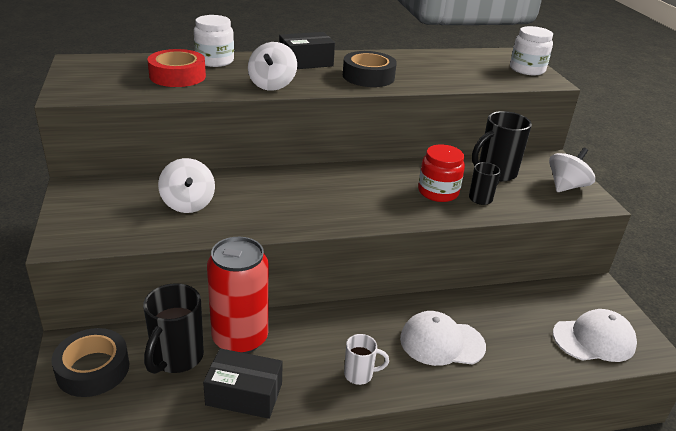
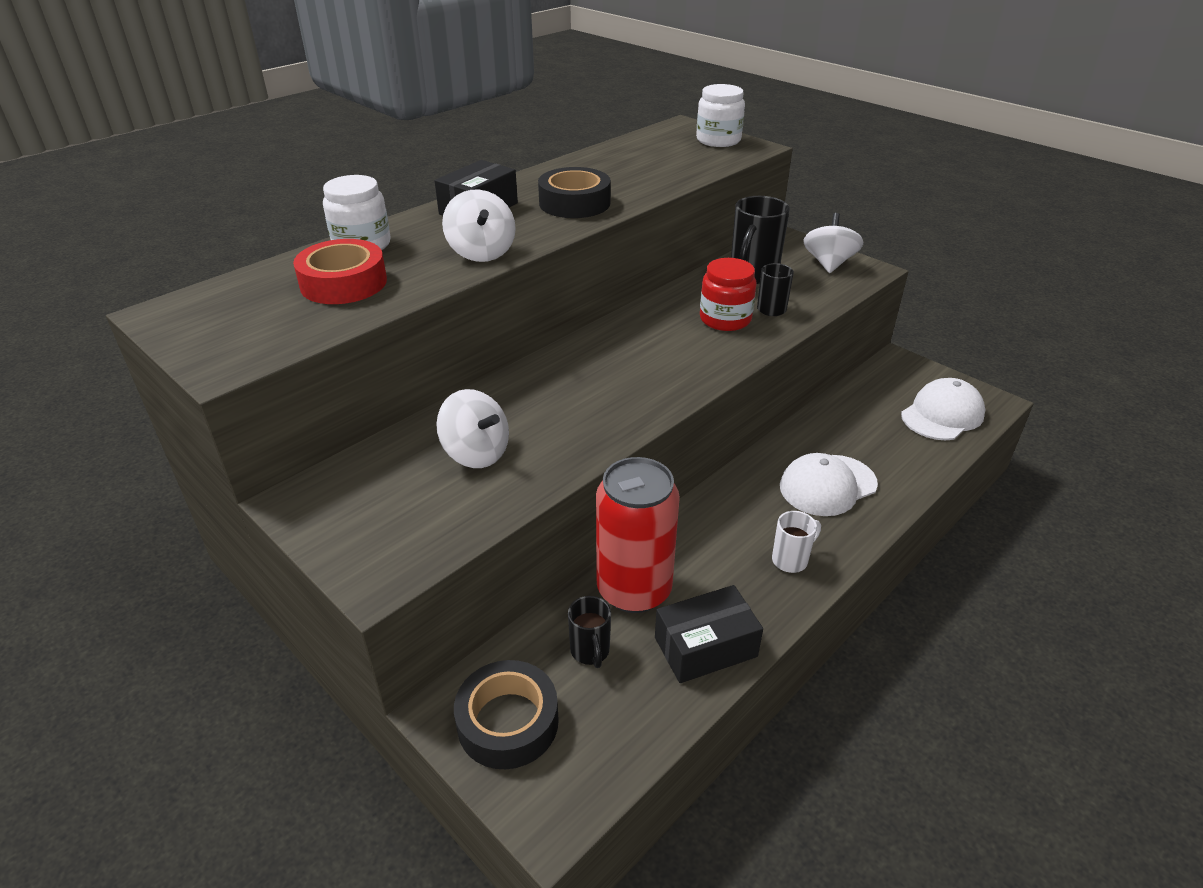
camera: 30 degrees left, 5 degrees up
(176, 358) = (590, 651): black mug -> black mug, size x0.57

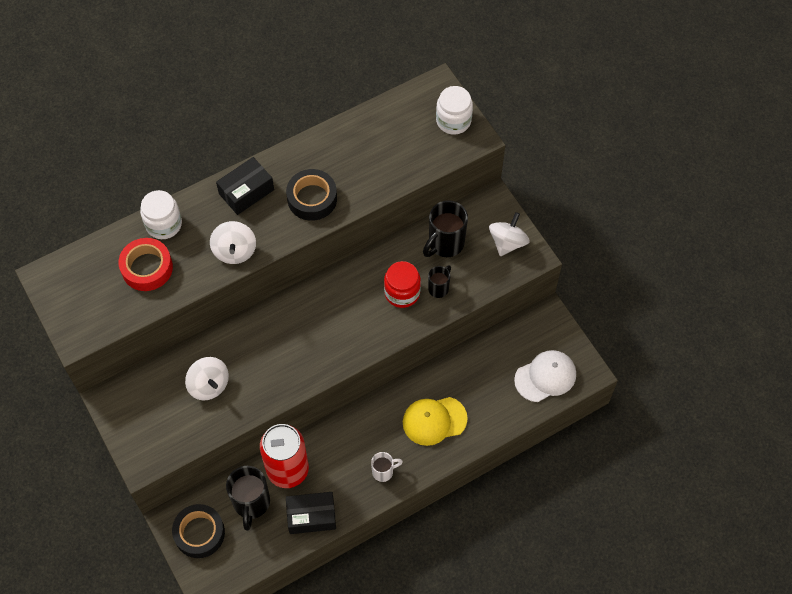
camera: 15 degrees right, 25 degrees up
(590, 651) = (251, 503): black mug -> black mug, size x1.76
(827, 485) = (434, 420): white cap -> yellow cap

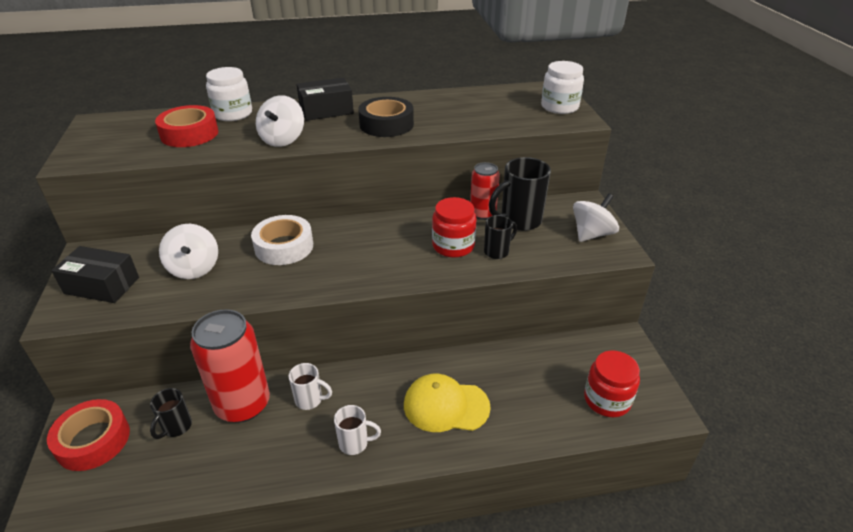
camera: 20 degrees right, 25 degrees down
(199, 533) = (93, 440): black tape -> red tape
(251, 503) = (176, 427): black mug -> black mug, size x0.57
(266, 338) = (284, 247): none -> white tape
(311, 516) = (235, 466): black box -> black box (102, 285)
(334, 449) = (310, 400): none -> white mug
(412, 244) = (482, 213): none -> red can
(545, 377) = (607, 400): white cap -> red jar

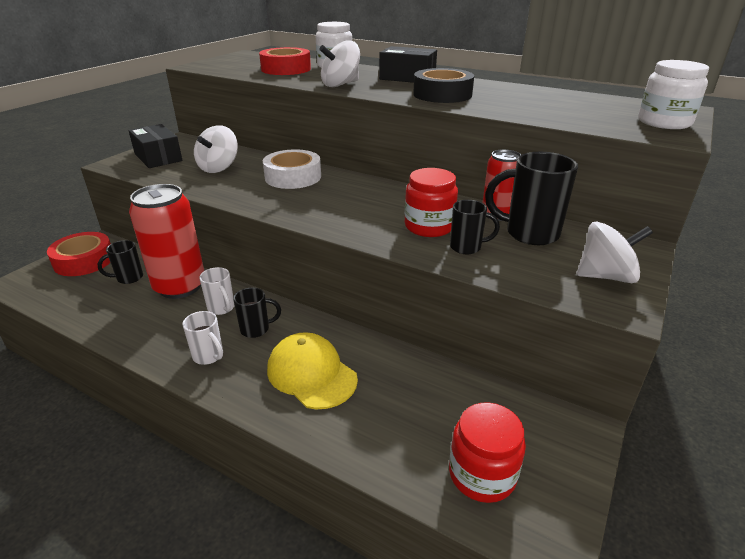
camera: 40 degrees right, 5 degrees down
(362, 399) = (256, 329): none -> black mug

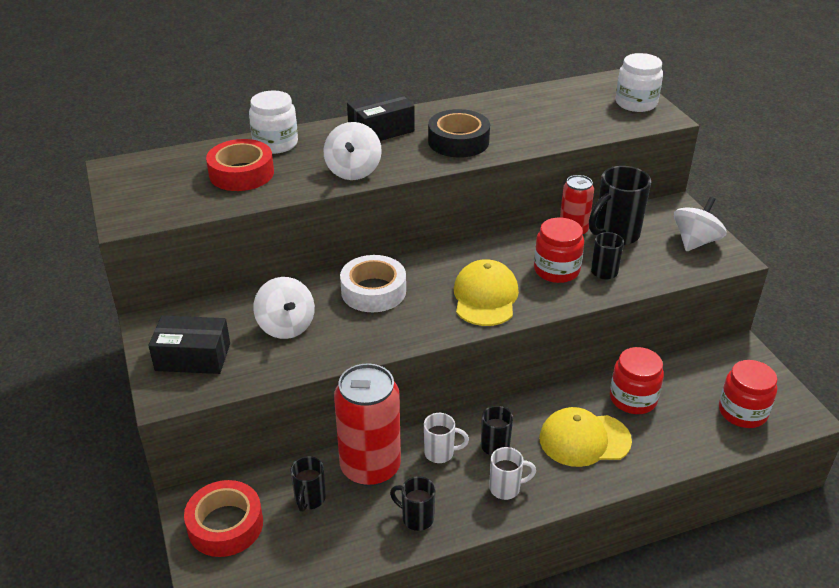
camera: 50 degrees left, 5 degrees up
(141, 327) = (416, 518): none -> black mug
(345, 212) = (485, 297): none -> yellow cap
(401, 381) = (633, 399): none -> red jar

